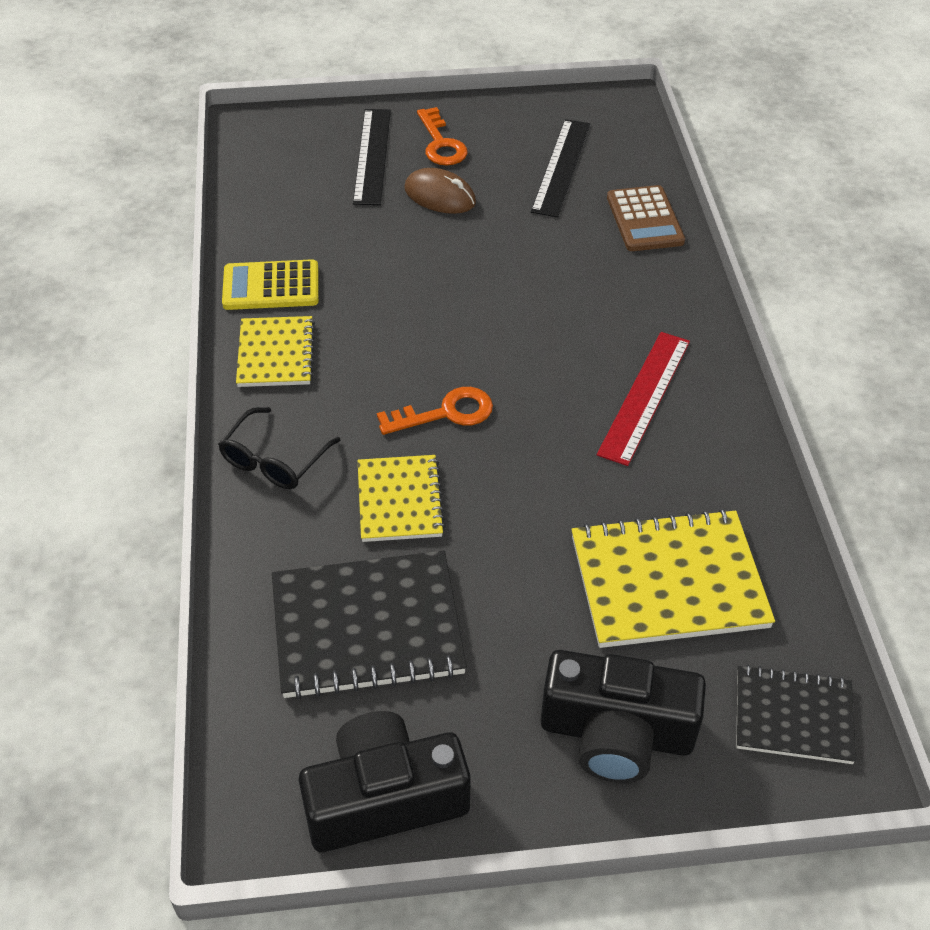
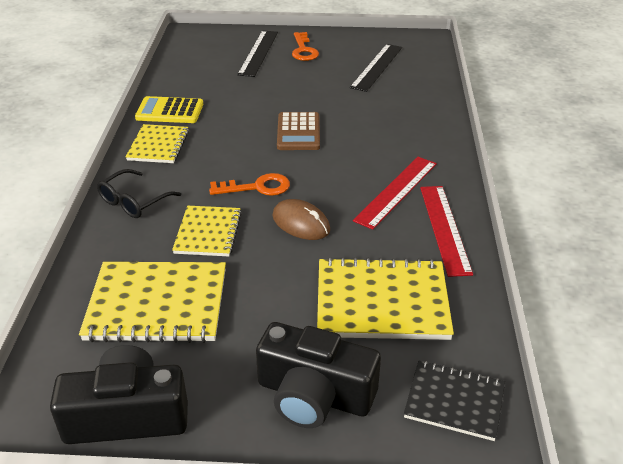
camera: 10 degrees right, 10 degrees down
(367, 627) = (157, 304): black notebook -> yellow notebook
(440, 196) = (294, 75): brown mouse -> brown mouse (301, 223)
(645, 220) = (424, 97): brown calculator -> brown calculator (298, 132)
(724, 452) = (444, 228): none -> red ruler

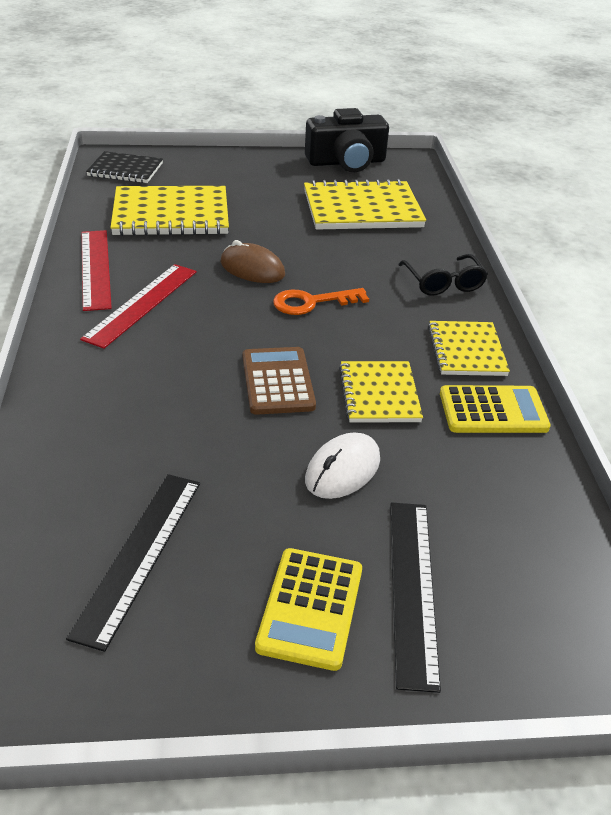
camera: 170 degrees right, 0 degrees up
(134, 201) = (443, 283): black glasses -> black glasses turned 135 degrees clockwise
(208, 233) = (346, 258): yellow notebook -> yellow notebook (379, 394)
(273, 90) = (342, 470): none -> white mouse
(303, 50) = (310, 608): orange key -> yellow calculator
(314, 395) = (224, 171): black camera -> none

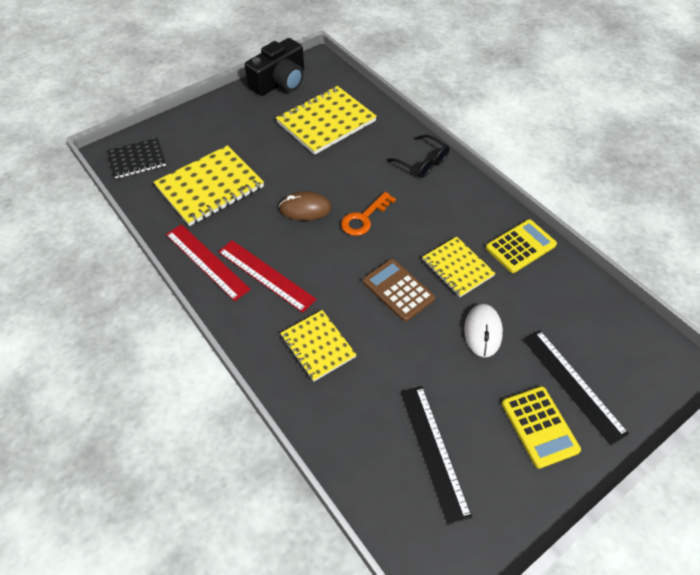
camera: 30 degrees left, 15 degrees up
(142, 304) = (266, 275): red ruler -> red ruler turned 45 degrees counterclockwise
(466, 351) = (475, 210): yellow notebook -> yellow notebook (318, 346)

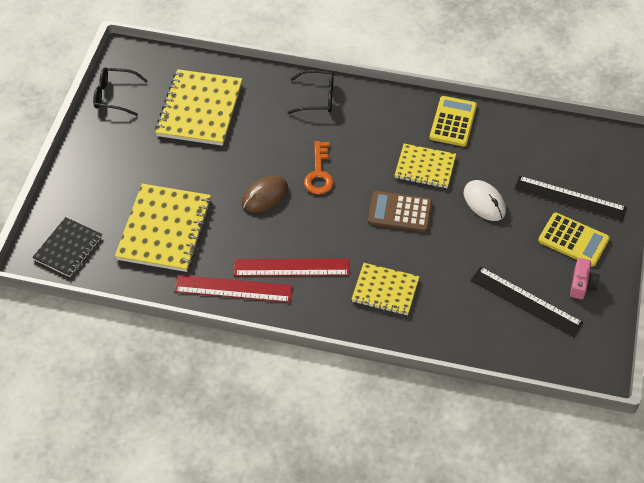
camera: 40 degrees left, 0 degrees up
(280, 82) = (115, 96): black camera -> black glasses
(507, 477) = (582, 284): none -> pink camera

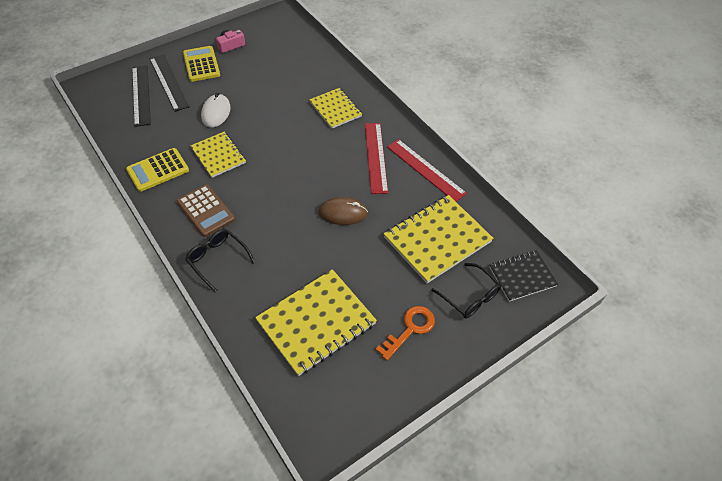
camera: 140 degrees left, 0 degrees up
(115, 96) = (375, 400): black glasses -> black glasses (470, 297)
(292, 267) = (375, 157): red ruler -> red ruler turned 45 degrees clockwise
(319, 173) = (289, 201): orange key -> orange key (410, 329)
(400, 212) = (271, 141): brown calculator -> brown calculator (206, 210)
(525, 301) = (269, 57): black ruler -> black ruler (141, 95)

